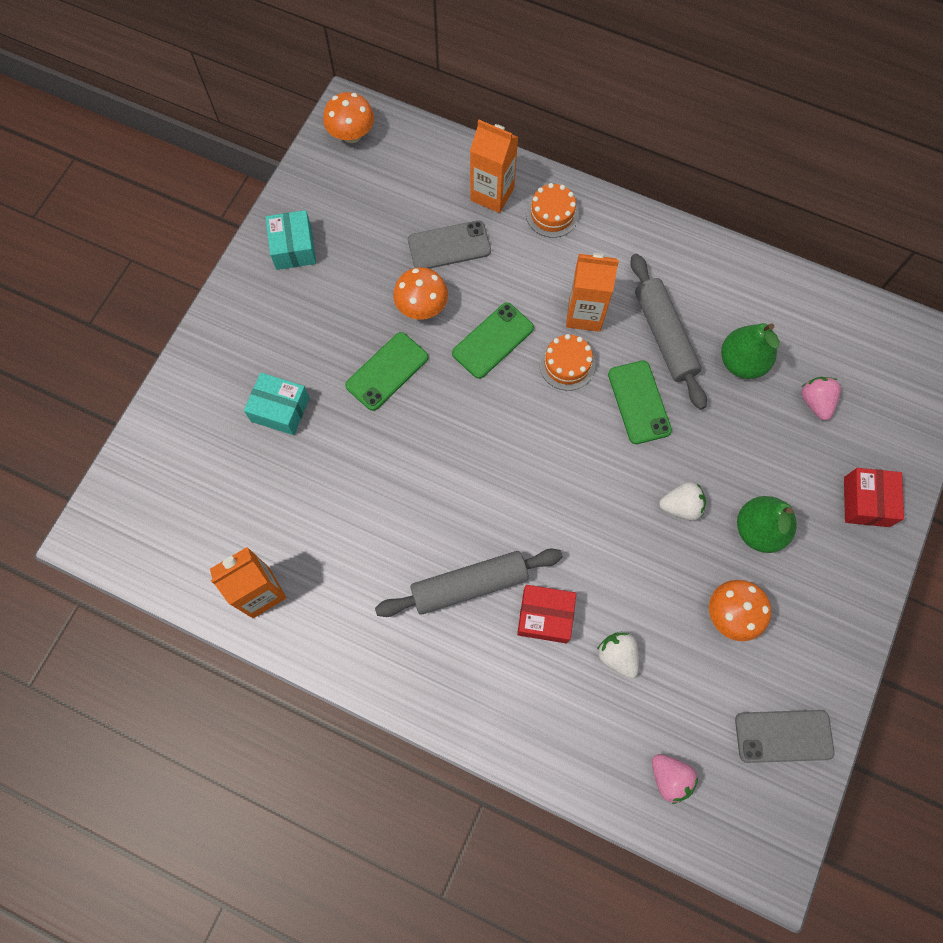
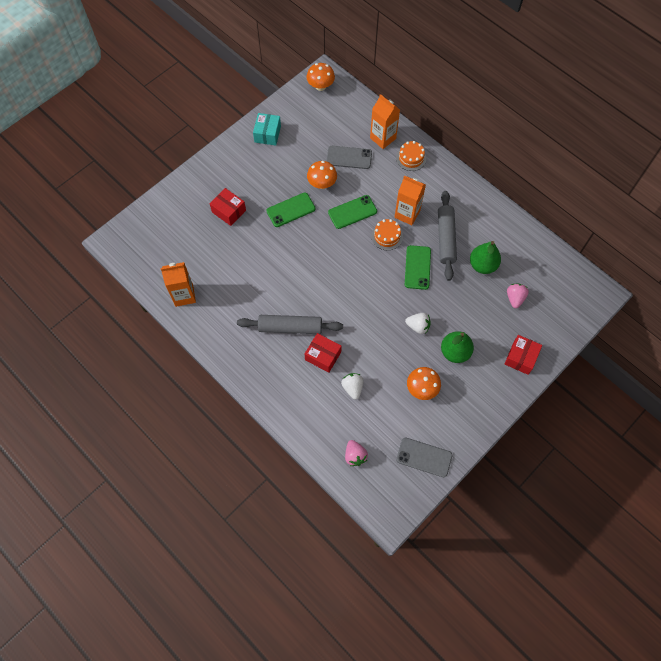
camera: 20 degrees right, 5 degrees down
(280, 409) = (229, 211): turquoise box -> red box

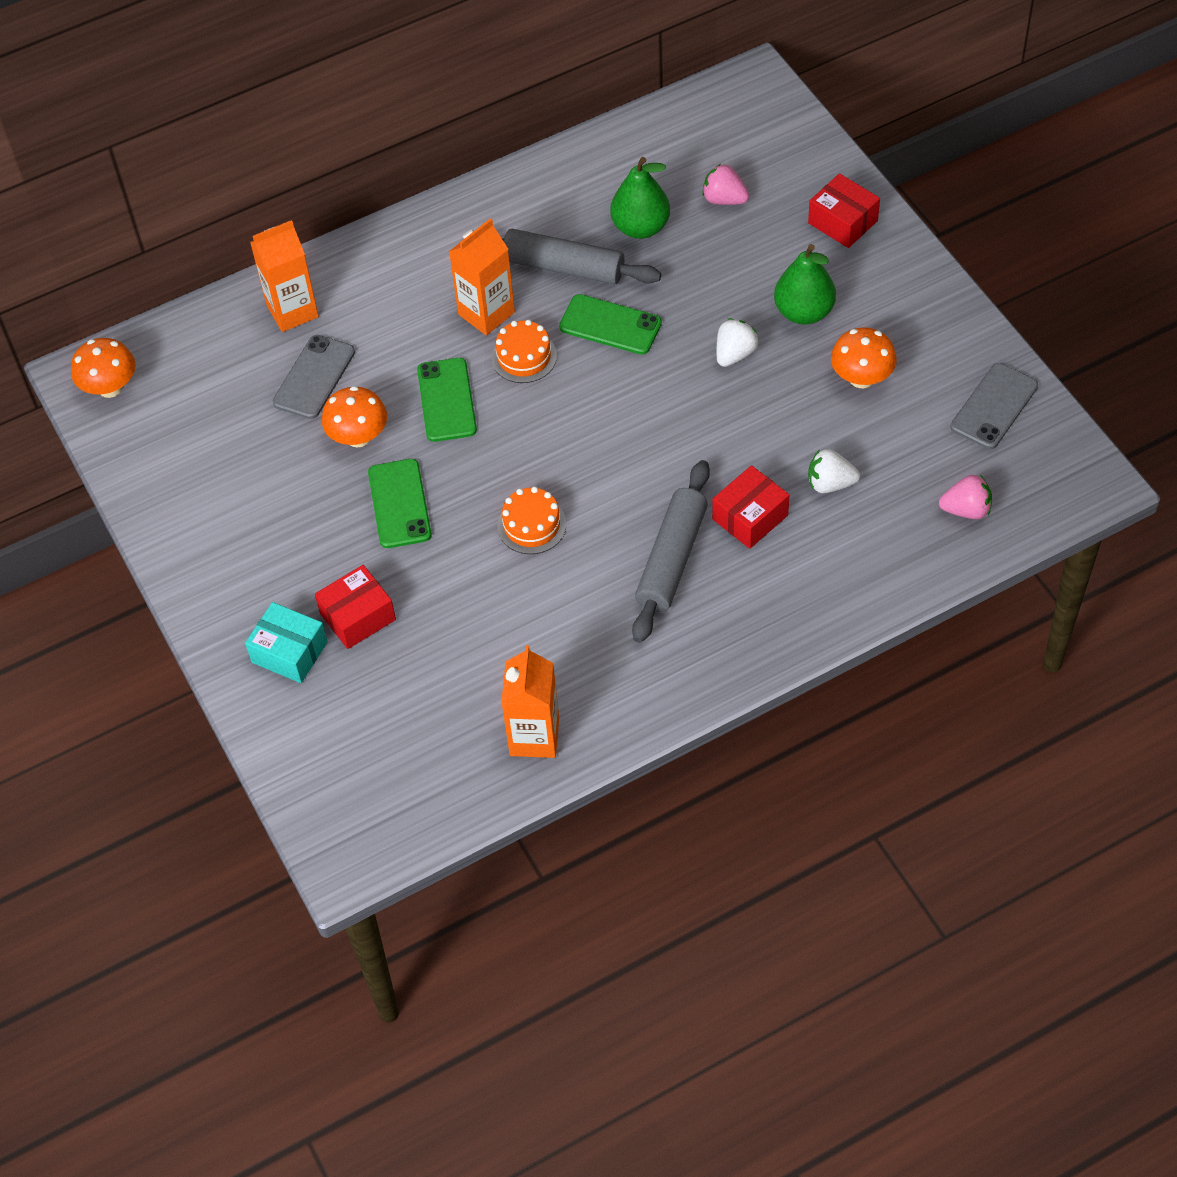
camera: 70 degrees left, 10 degrees down
(267, 134) = (190, 508): turquoise box -> turquoise box (289, 652)
(411, 158) = (360, 277): orange cake -> orange cake (531, 525)

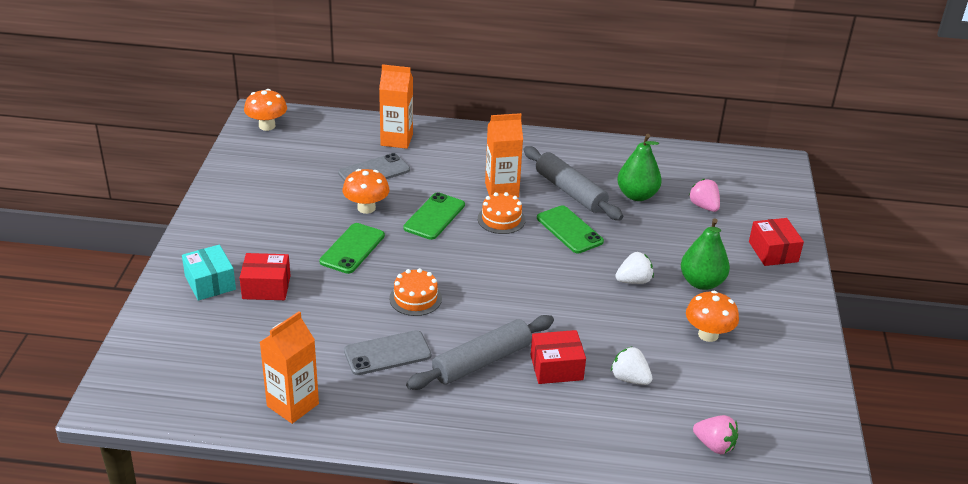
camera: 30 degrees right, 20 degrees down
(994, 406) = (791, 398): grey phone -> grey phone (387, 353)

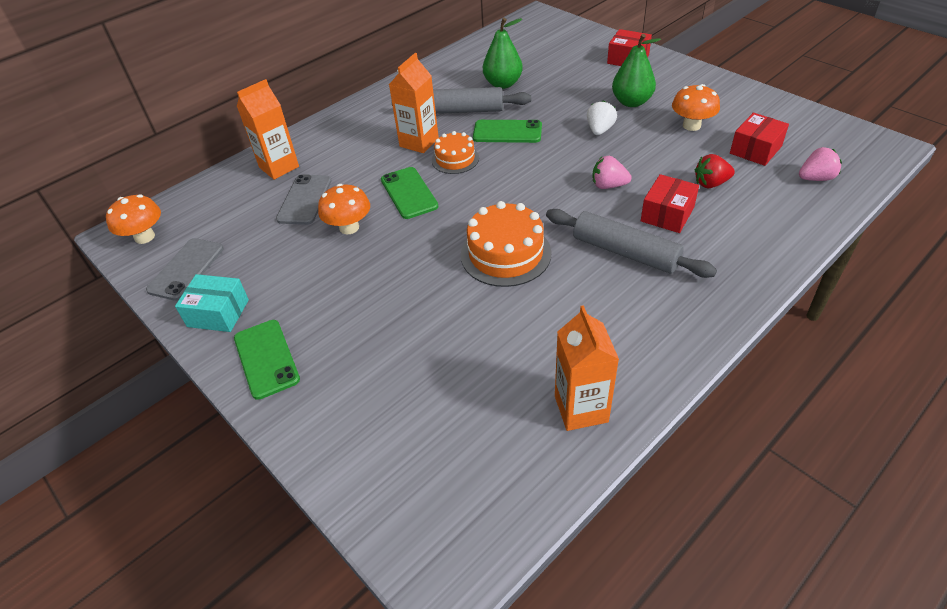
camera: 45 degrees left, 10 degrees up
(210, 283) = (333, 391): turquoise box -> turquoise box (218, 313)
(266, 287) = (386, 349): red box -> red box (755, 150)
(352, 248) = (395, 262): green phone -> green phone (266, 358)
(387, 353) = (563, 306): grey phone -> grey phone (186, 269)
(415, 298) = (505, 254): orange cake -> orange cake, size x1.63
(482, 361) = (625, 252): grey rolling pin -> grey rolling pin turned 60 degrees counterclockwise
(629, 379) = (711, 183): white strawberry -> red strawberry
(704, 206) = (548, 63): pink strawberry -> pink strawberry (608, 185)

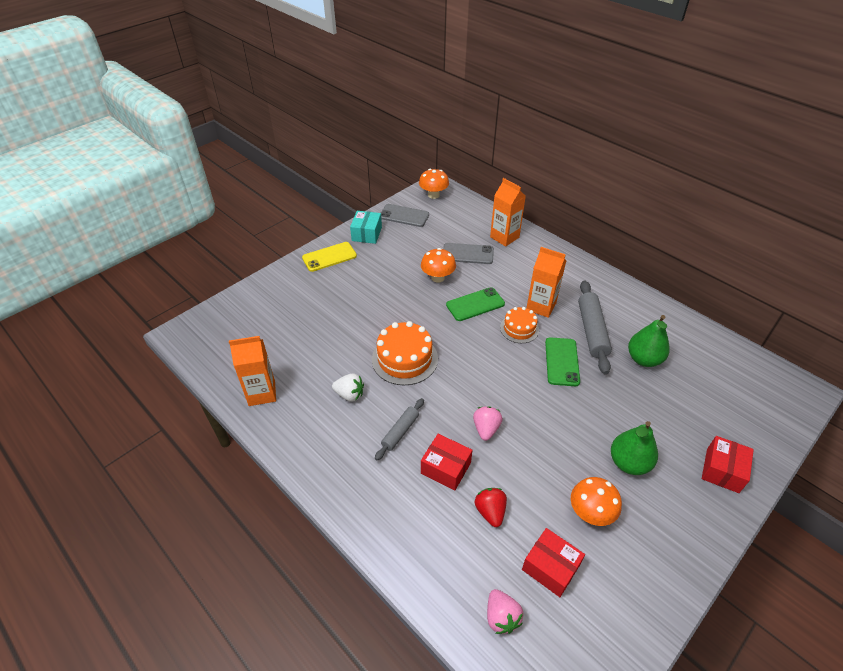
camera: 85 degrees right, 0 degrees up
(266, 358) = (329, 257): green phone -> yellow phone
(599, 130) = (572, 430): white strawberry -> white strawberry (349, 394)
(625, 252) = (400, 432): grey rolling pin -> grey rolling pin, size x0.59

